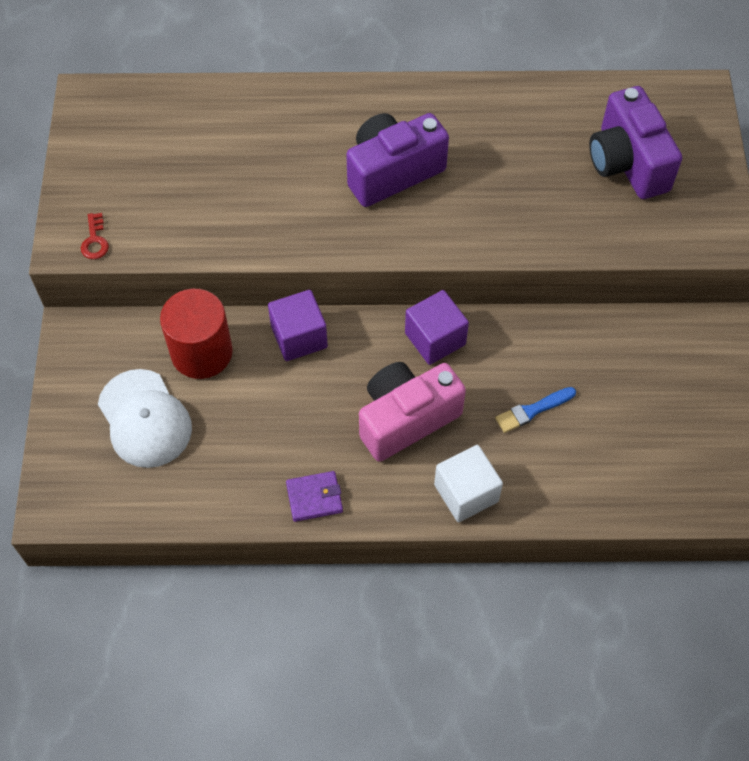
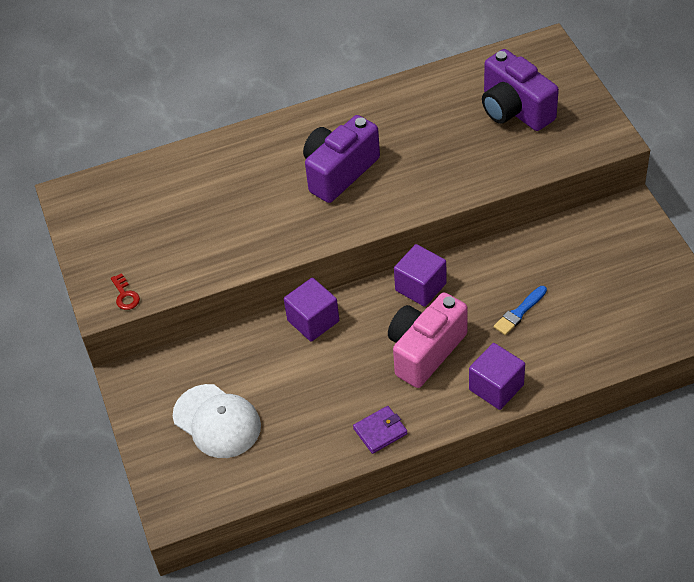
camera: 15 degrees left, 10 degrees down
(201, 352) = (240, 358): red cylinder -> none
(466, 493) = (496, 387): white cube -> purple cube

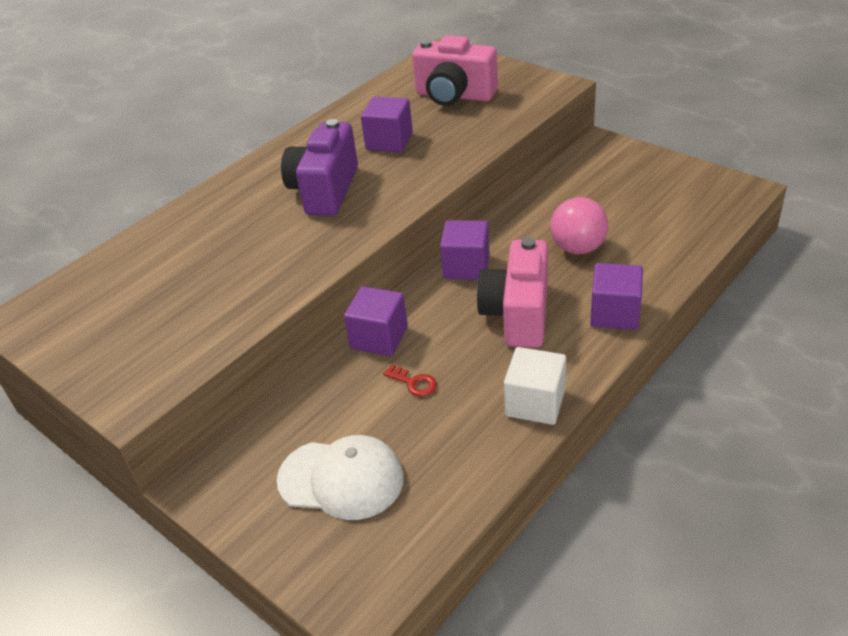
camera: 30 degrees left, 10 degrees down
(125, 295) = (152, 382): red key -> red key (414, 383)
(380, 431) = (535, 403): purple wallet -> white cube
(423, 140) = (389, 141): none -> purple cube
(514, 110) = (454, 96): purple camera -> pink camera
(519, 312) = (578, 248): blue brush -> pink ball

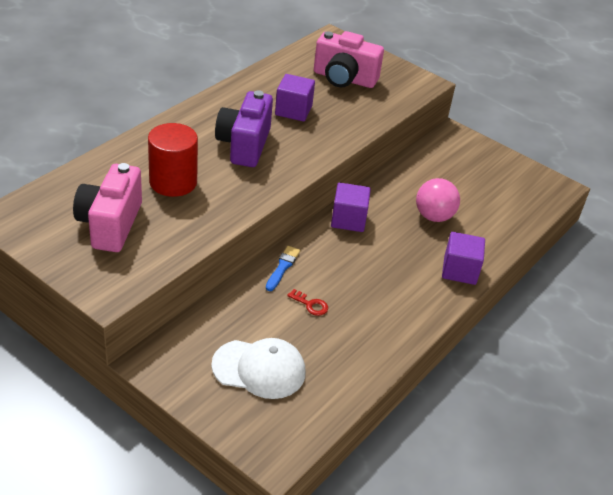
camera: 10 degrees left, 0 degrees up
(231, 247) = (173, 182): none -> red cylinder
(379, 337) = (282, 267): purple cube -> blue brush
(518, 314) = (388, 262): pink camera -> pink camera (110, 224)
(535, 403) = (400, 329): white cube -> none

